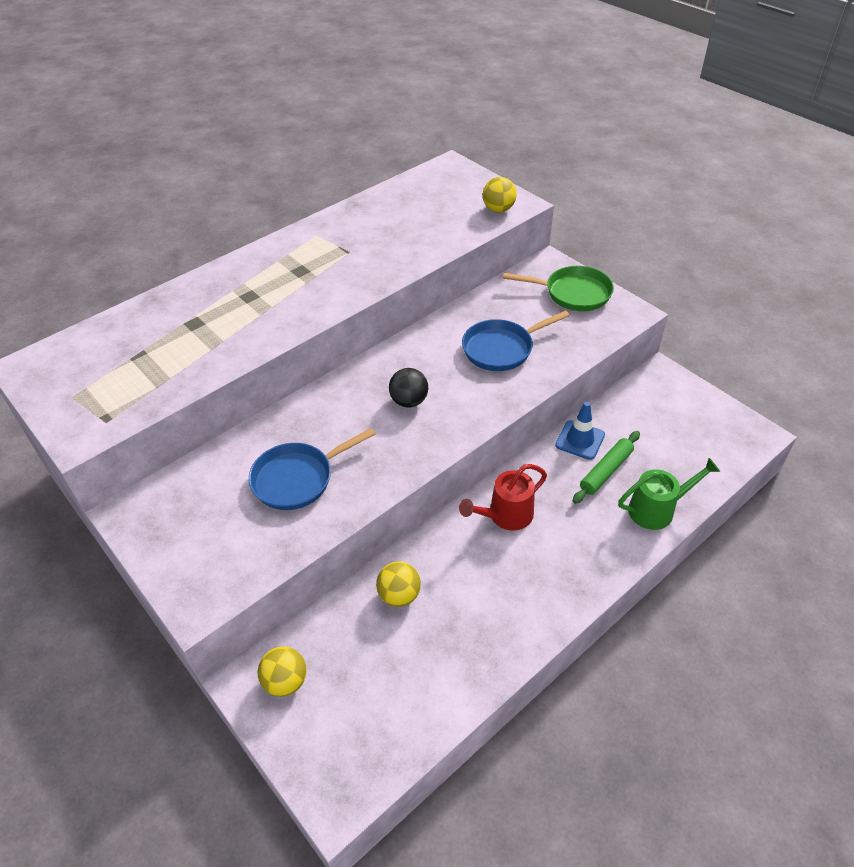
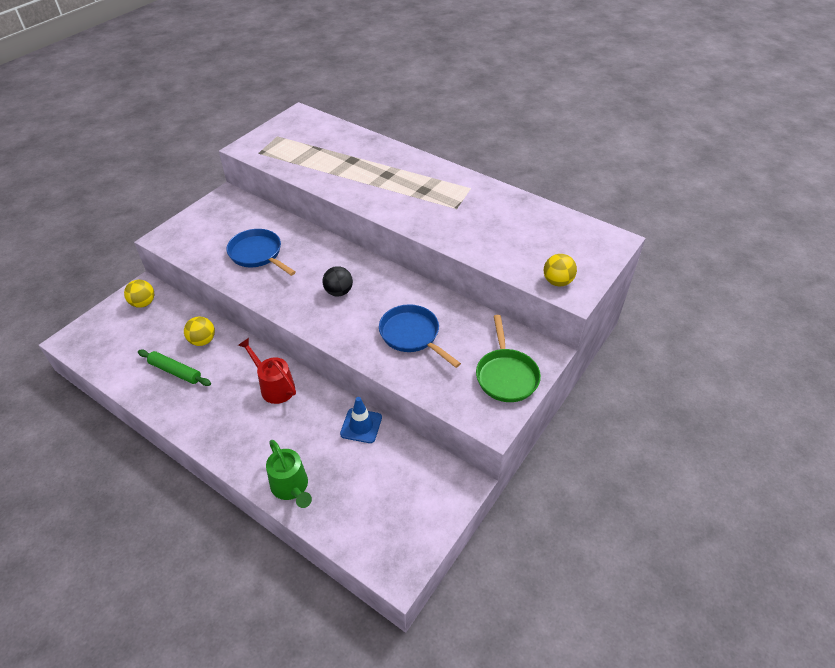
camera: 75 degrees right, 0 degrees up
(606, 471) = (328, 447): green rolling pin -> green rolling pin (175, 371)

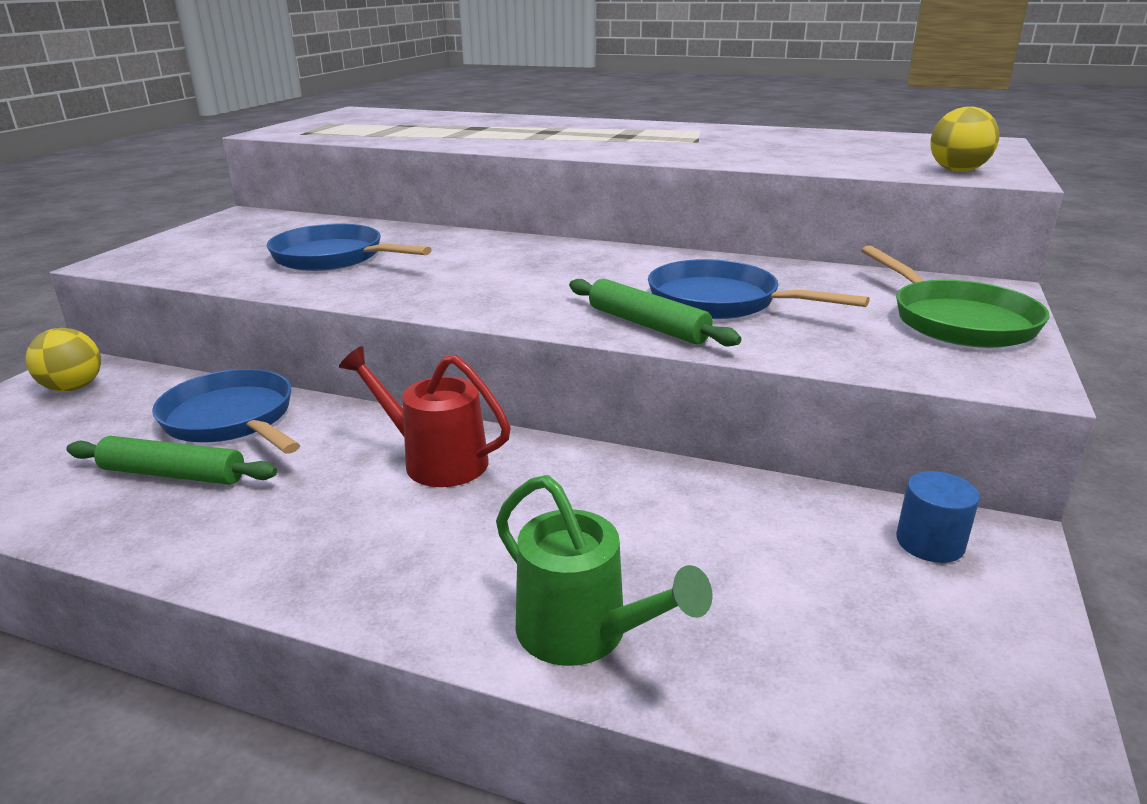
camera: 15 degrees left, 20 degrees down
(202, 340) = (232, 419): yellow ball -> blue pan
(338, 292) = (528, 276): black ball -> none
(361, 426) = (680, 487): blue traffic cone -> none
(368, 348) = (647, 325): none -> green rolling pin
(437, 478) = (930, 543): none -> blue cylinder

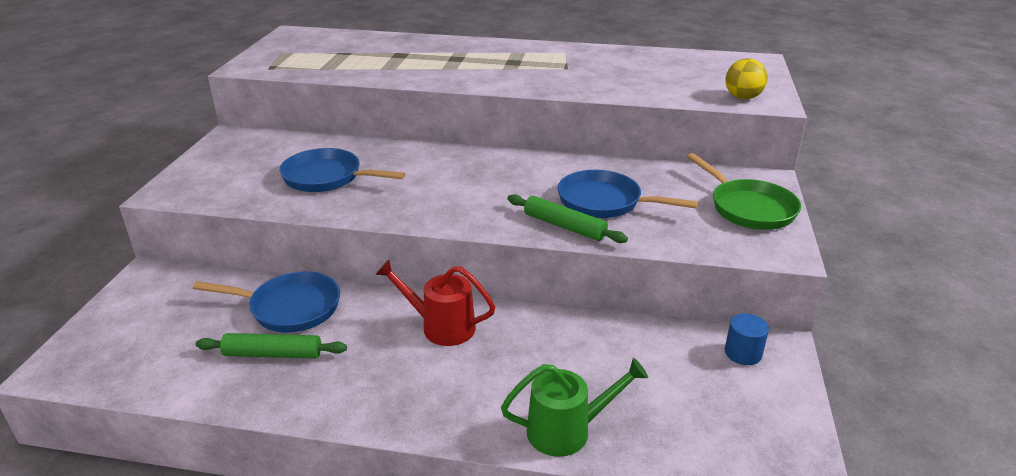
camera: 10 degrees left, 5 degrees up
(73, 388) = (159, 292): yellow ball -> none
(232, 419) = (290, 308): blue pan -> blue pan turned 150 degrees clockwise
(584, 634) = (567, 430): green watering can -> green watering can turned 45 degrees counterclockwise

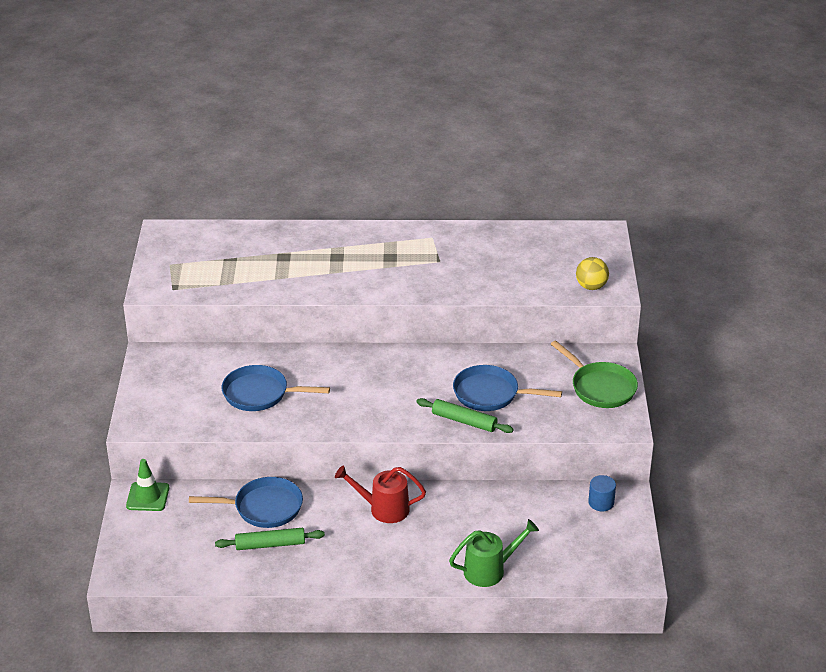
camera: 10 degrees left, 5 degrees up
(161, 280) = (148, 497): none -> green traffic cone

